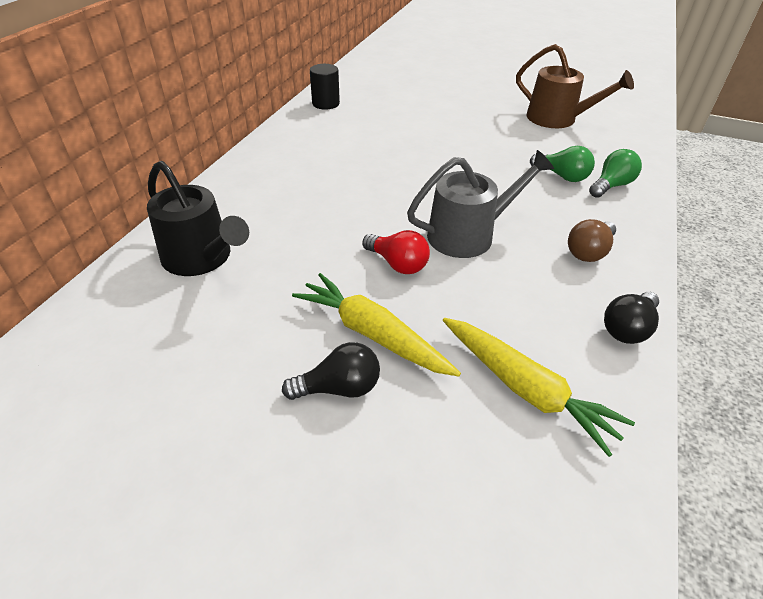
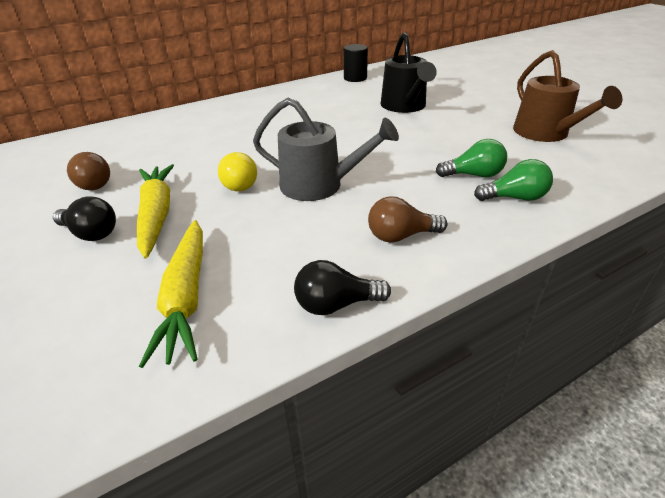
camera: 40 degrees right, 5 degrees down
(201, 258) = (144, 138): black watering can -> black watering can (405, 106)
(240, 334) = (96, 182): none -> brown light bulb
(398, 264) = (240, 183): red light bulb -> yellow light bulb
(562, 176) = (473, 175): green light bulb -> green light bulb turned 75 degrees counterclockwise

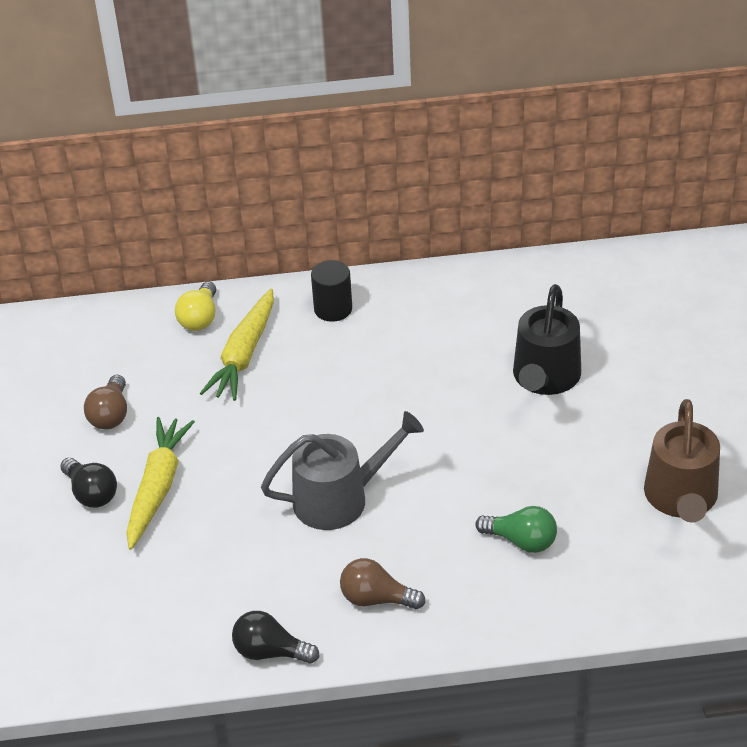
camera: 25 degrees right, 5 degrees up
(186, 297) = (152, 600): yellow carrot -> yellow carrot (244, 355)
(240, 183) = (257, 467): yellow light bulb -> yellow light bulb (200, 318)
(319, 185) = (339, 499): grey watering can -> grey watering can turned 60 degrees counterclockwise
(355, 78) = (525, 280): black cylinder -> black cylinder (333, 309)
(514, 198) = (535, 590): green light bulb -> none

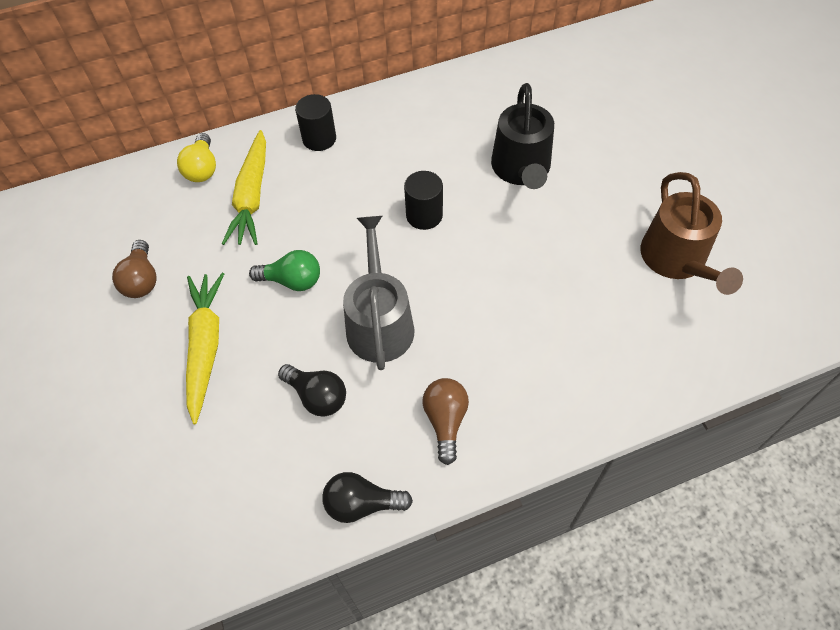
camera: 15 degrees left, 15 degrees up
(91, 493) = (142, 366): black light bulb -> black light bulb (317, 396)
(339, 499) = (379, 323): grey watering can -> grey watering can turned 60 degrees counterclockwise
(376, 599) = (445, 421): brown light bulb -> brown light bulb turned 90 degrees clockwise
(421, 405) = (424, 215): none -> black cylinder
(521, 541) = (556, 331): green light bulb -> green light bulb (292, 281)

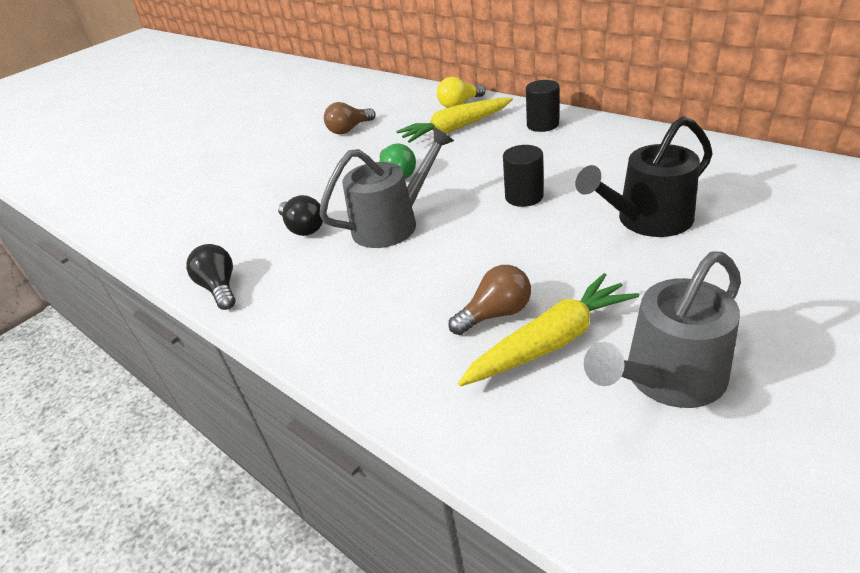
camera: 65 degrees right, 20 degrees down
(206, 347) = (314, 171): yellow carrot -> yellow carrot (551, 342)
(317, 396) = (303, 228): black light bulb -> black light bulb turned 45 degrees counterclockwise
(445, 421) = (319, 297): brown light bulb -> brown light bulb (495, 314)
(676, 260) = (668, 378): brown watering can -> grey watering can

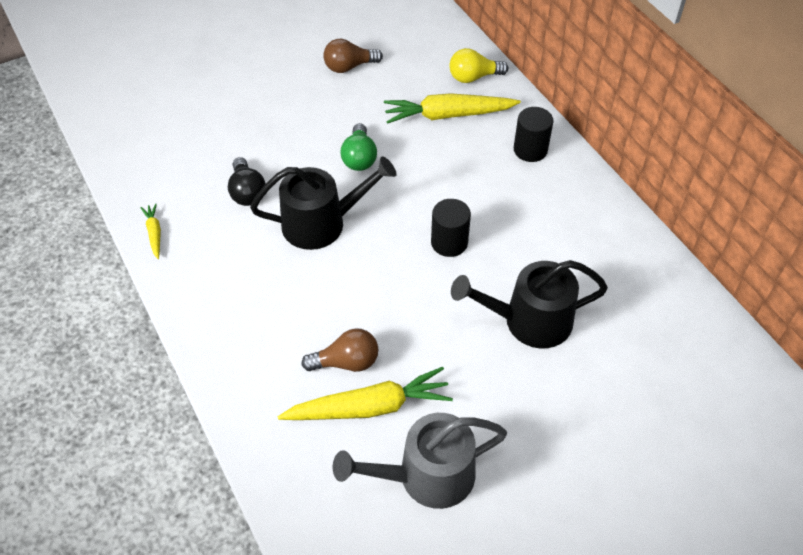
camera: 15 degrees right, 15 degrees up
(220, 288) = (154, 233): black light bulb -> yellow carrot
(392, 224) = (321, 223): grey watering can -> black watering can

